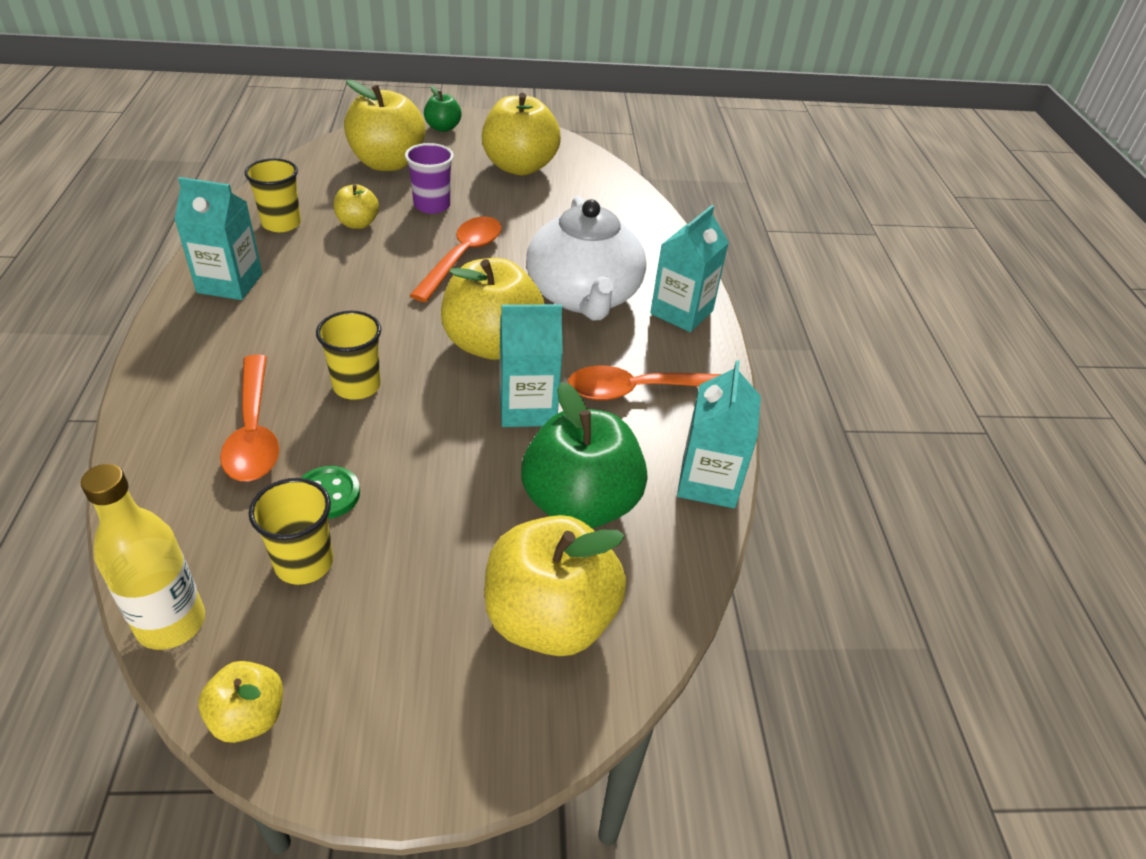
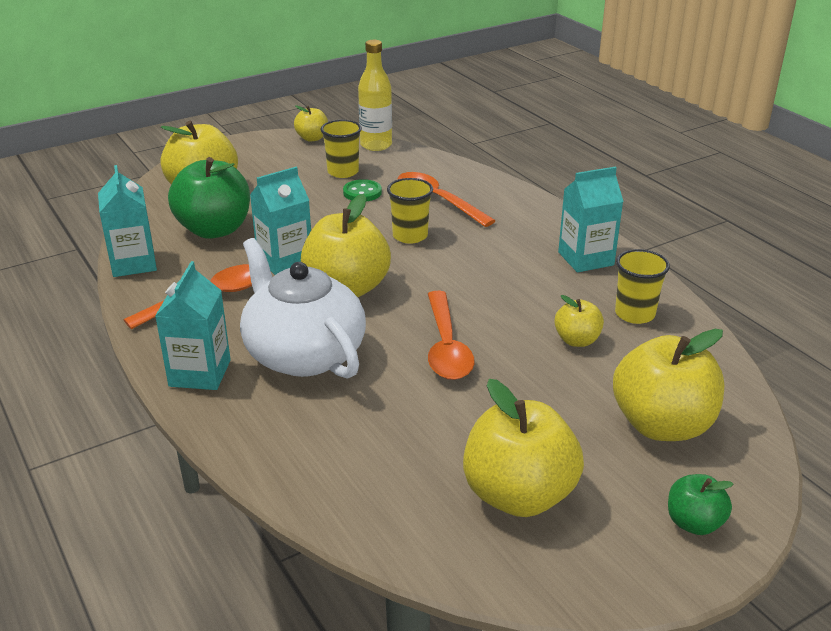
camera: 155 degrees right, 10 degrees down
(432, 205) = (542, 389): purple cup -> none

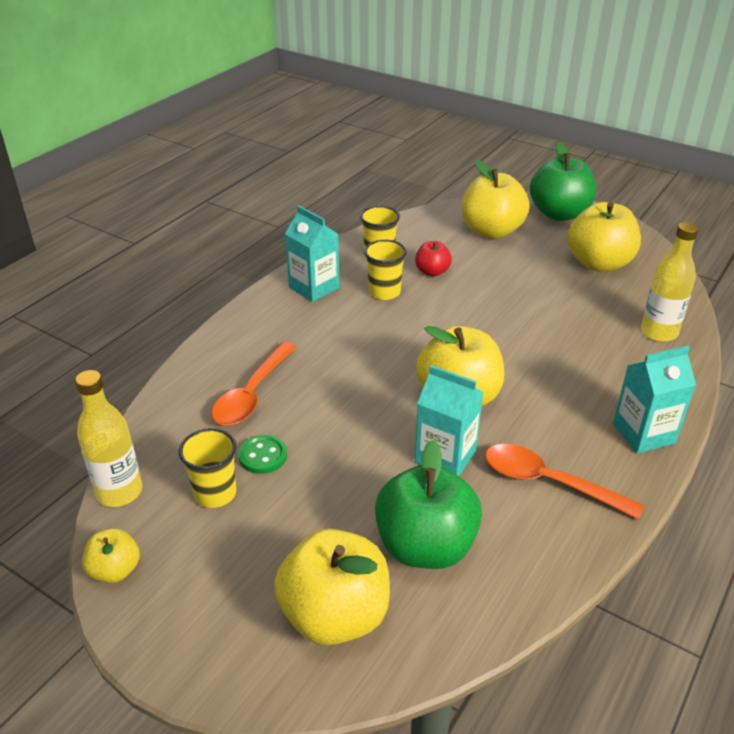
camera: 115 degrees left, 5 degrees up
(133, 263) = (544, 581): turquoise carton -> none
(303, 353) = (565, 387): white teapot -> none
(328, 469) = (659, 332): none -> yellow bottle
(410, 236) = (338, 390): yellow cup -> yellow cup (384, 292)
(446, 346) = (490, 322): orange spoon -> none
(577, 340) = (432, 272): yellow apple -> red apple
(694, 523) = (559, 214): green apple -> green apple, size x1.96

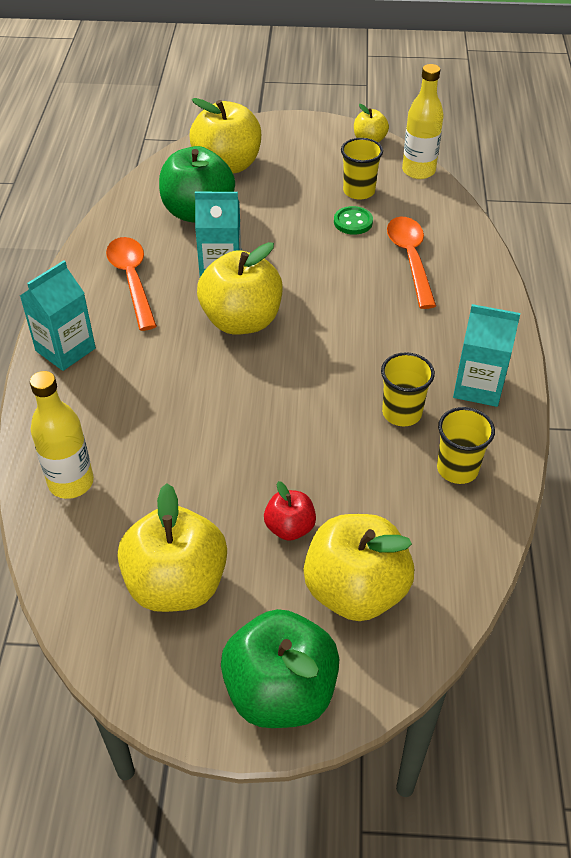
camera: 150 degrees right, 10 degrees up
(432, 272) = (375, 469): red apple -> red apple (290, 527)
(549, 482) = (132, 280): orange spoon -> orange spoon turned 105 degrees counterclockwise

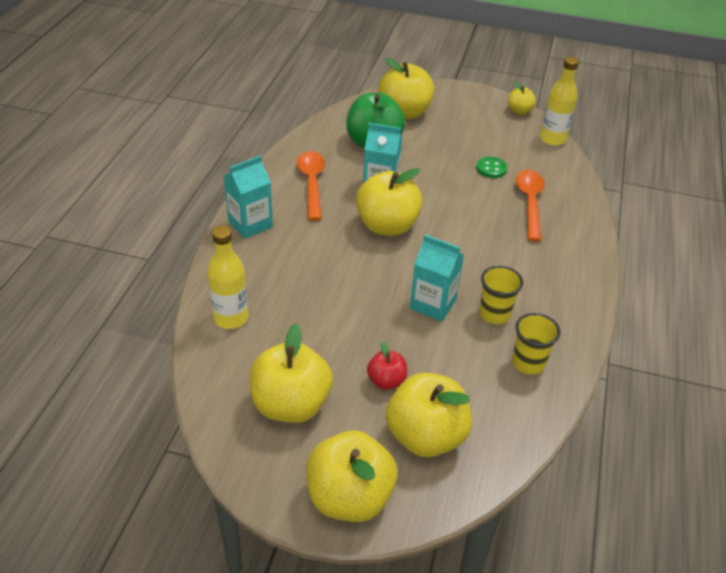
camera: 10 degrees right, 5 degrees down
(280, 692) = (349, 497): green apple -> yellow apple
(359, 191) = (501, 147): yellow cup -> none
(478, 387) = (560, 305): turquoise carton -> turquoise carton (433, 304)

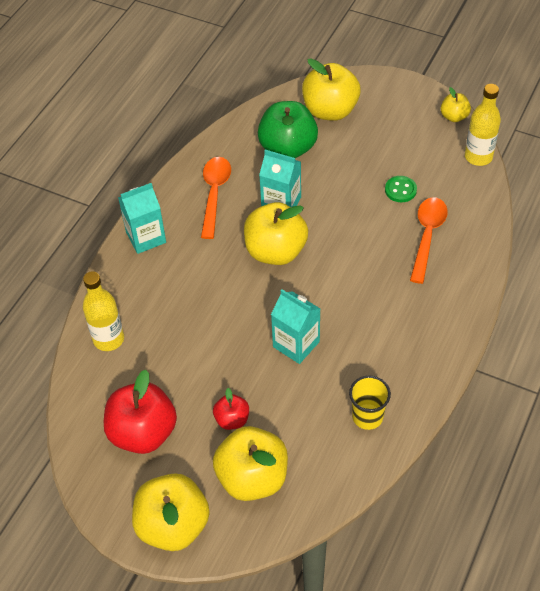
camera: 15 degrees right, 10 degrees up
(291, 405) = (143, 432): yellow apple -> red apple
(494, 314) = (351, 361): yellow cup -> none

